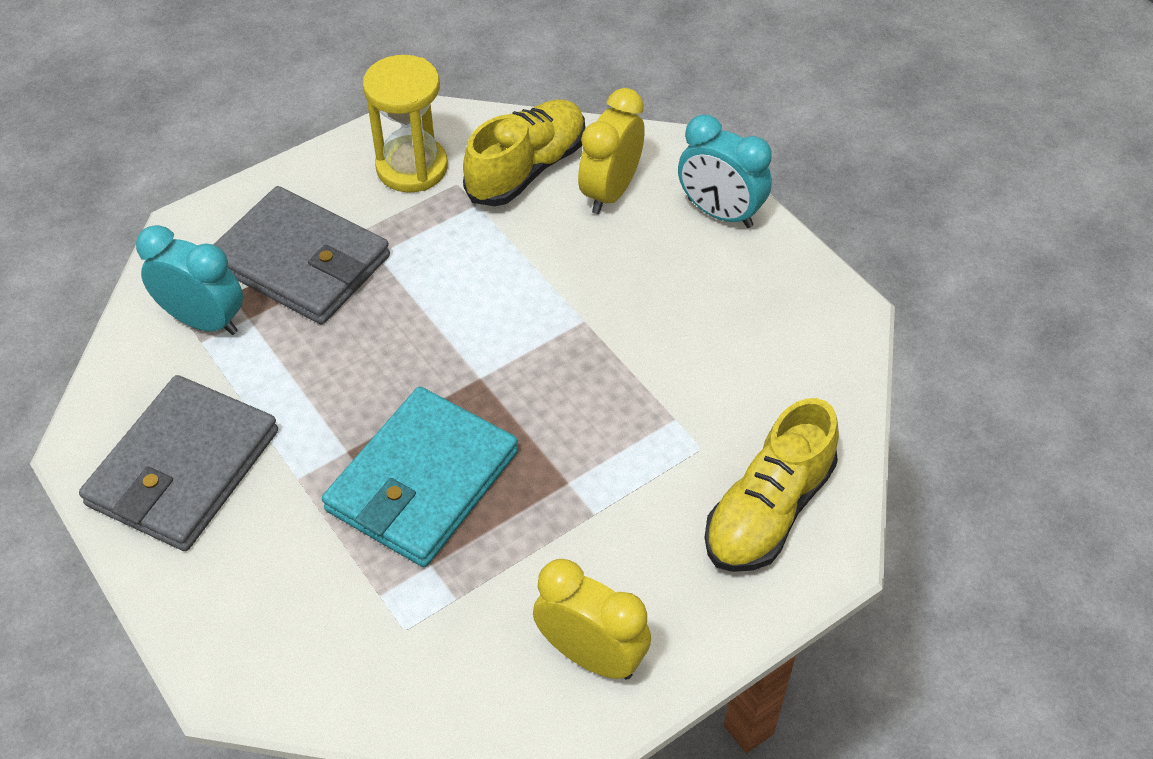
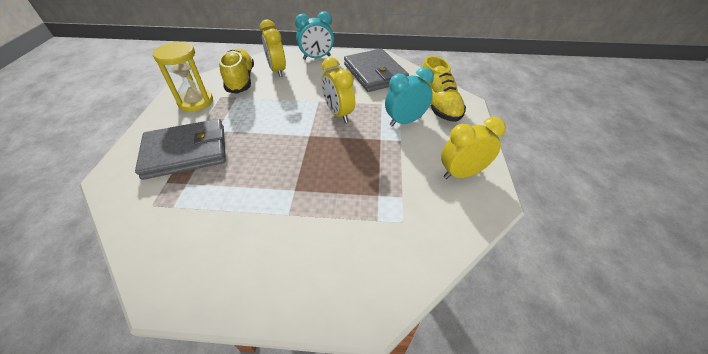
camera: 50 degrees left, 5 degrees down
(183, 468) = (229, 255): grey wallet -> grey wallet (375, 73)
(204, 321) = (164, 199): turquoise clock -> turquoise clock (405, 121)
(422, 481) = (336, 176): turquoise wallet -> none
(577, 376) = (338, 114): none -> yellow clock

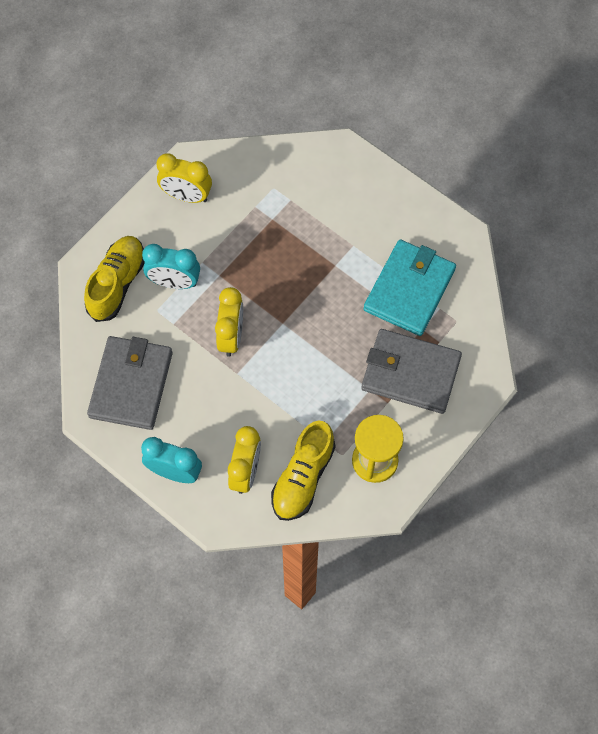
camera: 145 degrees left, 20 degrees up
(211, 206) = (409, 289): none -> turquoise wallet

